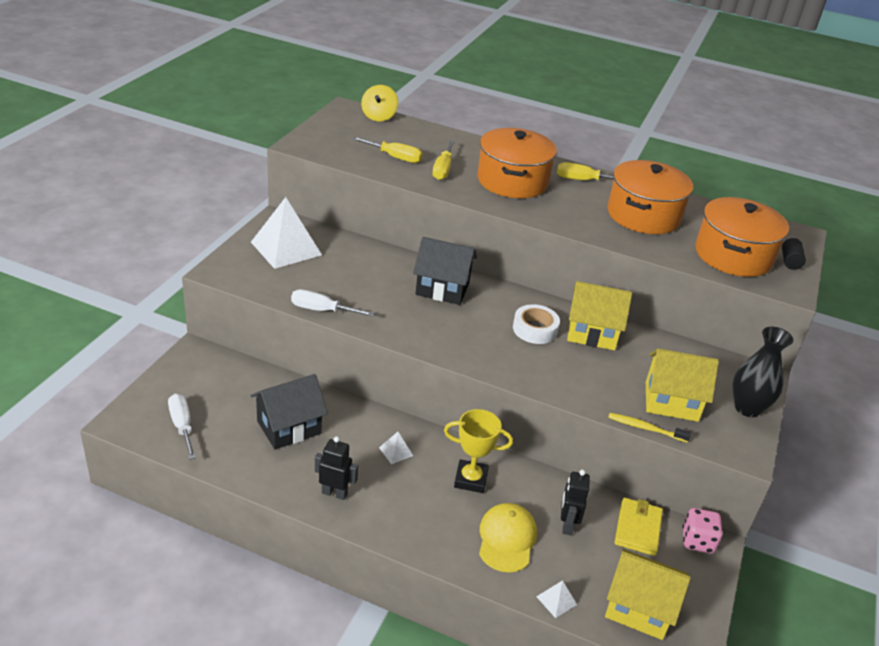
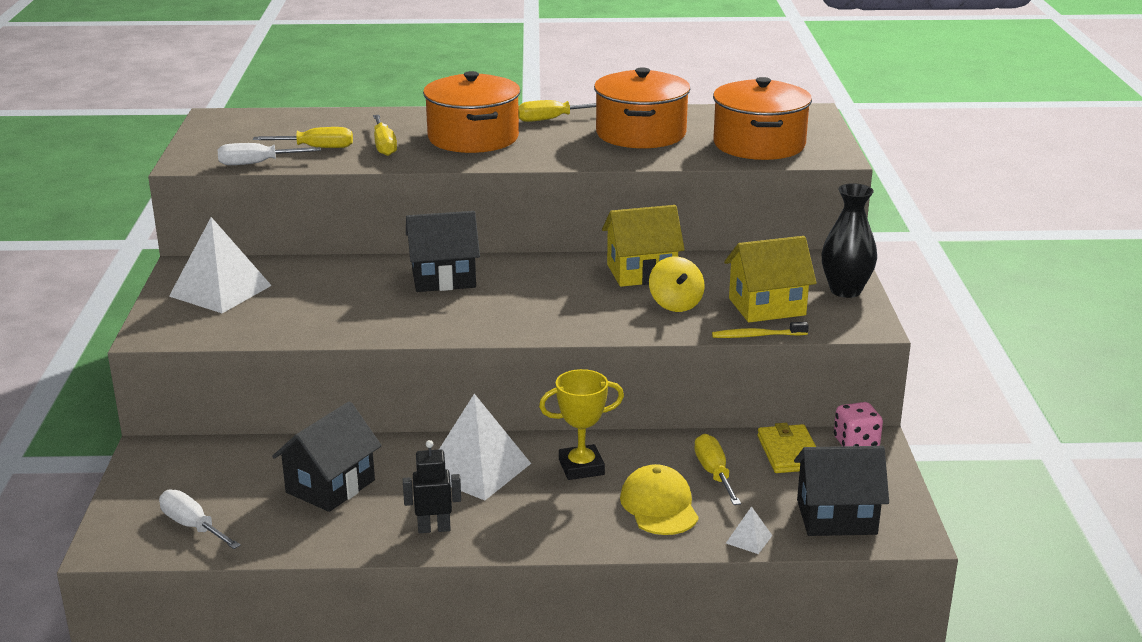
camera: 20 degrees left, 10 degrees down
(322, 310) = (315, 335): white screwdriver -> white screwdriver (257, 163)
(379, 116) = (262, 115): yellow spinning top -> yellow spinning top (675, 304)
(396, 451) = (477, 469): white pyramid -> white pyramid, size x2.37
(535, 329) = (577, 286): white tape -> none
(567, 525) = (714, 473): black robot -> yellow screwdriver
(639, 608) = (836, 517): yellow house -> black house
(790, 261) = (818, 136): black cylinder -> none

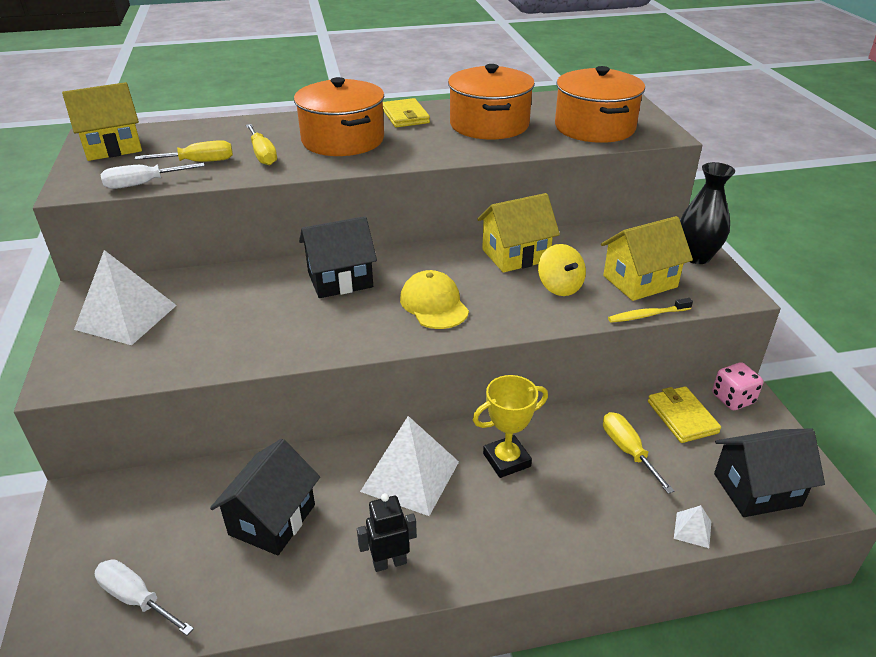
camera: 10 degrees left, 10 degrees up
(232, 128) = (112, 147): none -> yellow house
(551, 119) = (405, 116): yellow screwdriver -> yellow wallet
(659, 506) = (594, 499): yellow cap -> yellow cap (434, 304)

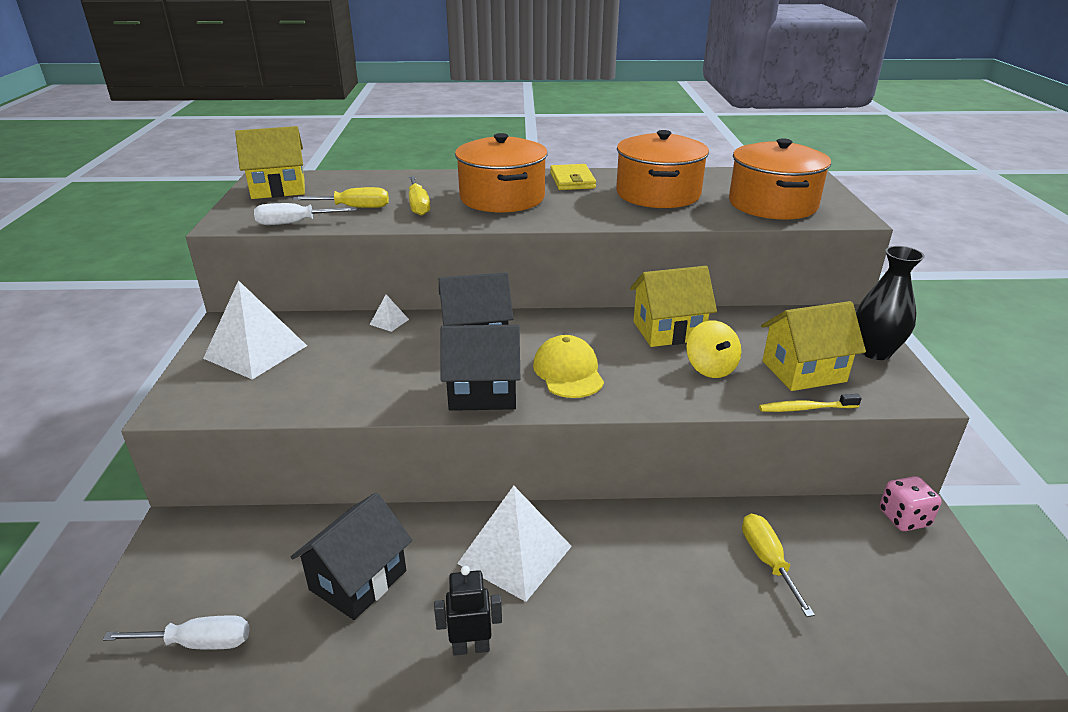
camera: 10 degrees right, 5 degrees down
(136, 598) = (198, 643): white screwdriver -> white screwdriver turned 135 degrees clockwise
(506, 460) = (625, 552): yellow trophy -> none
(682, 417) = (838, 531): yellow wallet -> none
(692, 530) = (831, 665): white pyramid -> white pyramid (389, 322)
(757, 489) = (920, 629): black house -> black house (483, 393)

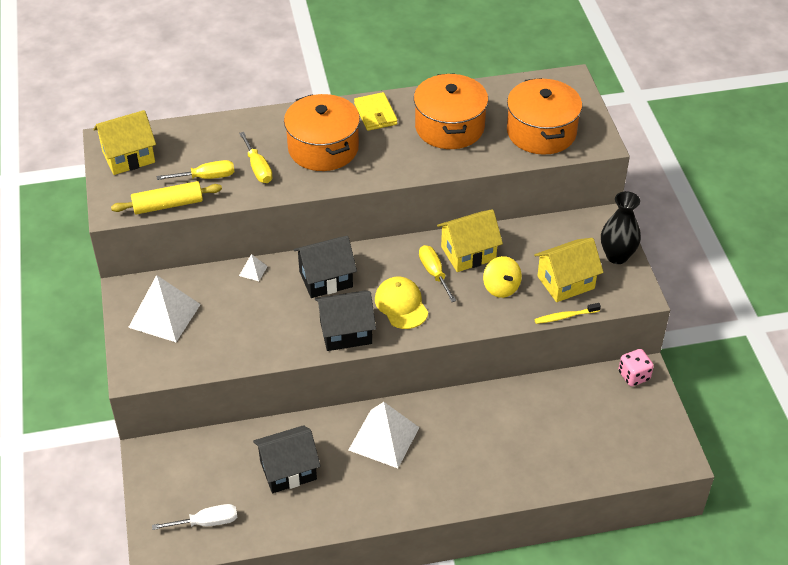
camera: 10 degrees left, 15 degrees up
(294, 223) = (168, 205): white screwdriver -> yellow rolling pin
(358, 580) = (288, 470): black house -> black house turned 45 degrees clockwise
(471, 647) = (371, 500): black robot -> none
(767, 560) = (545, 419): yellow screwdriver -> yellow screwdriver (434, 273)

